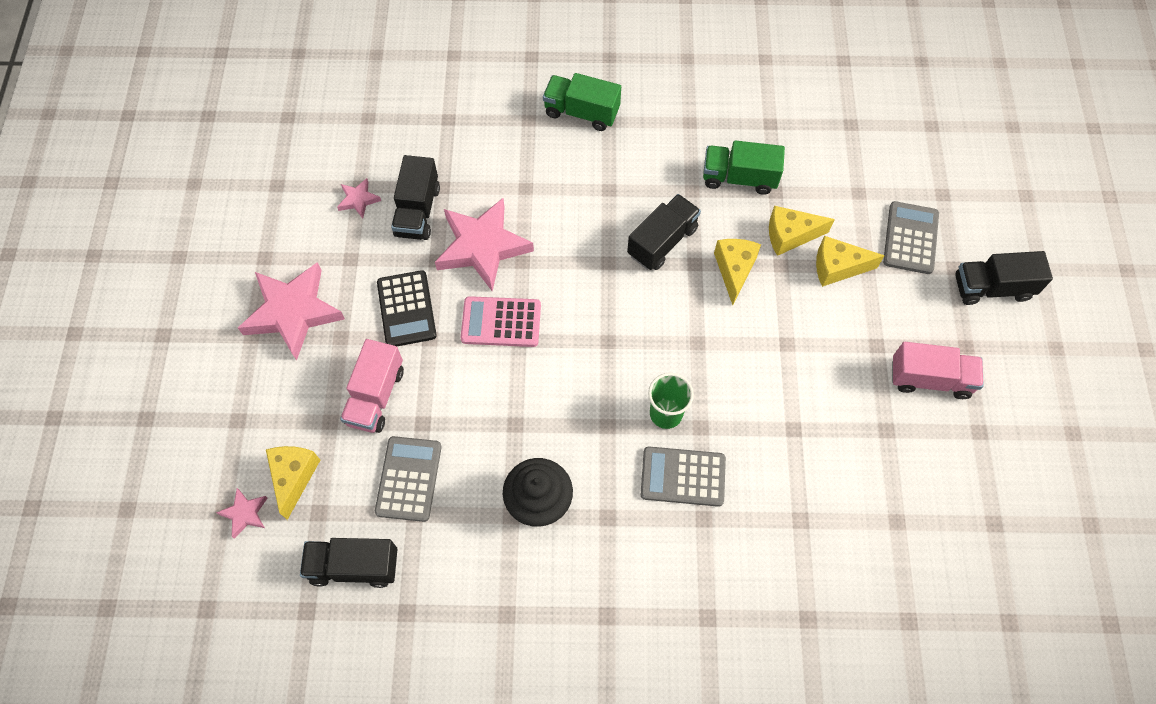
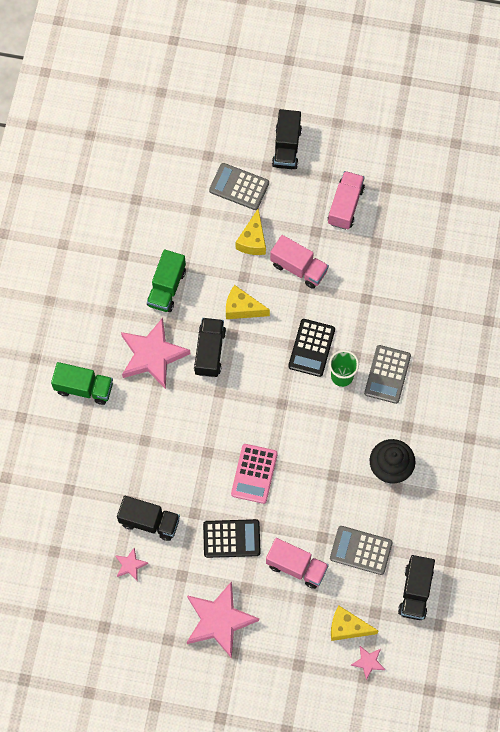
camera: 80 degrees left, 5 degrees up
(482, 247) = (190, 478): pink star -> pink star (152, 355)
(581, 112) = (84, 388): green truck -> green truck turned 105 degrees counterclockwise
(662, 241) = (210, 352): black truck -> black truck turned 45 degrees clockwise
(699, 367) = (311, 348): none -> black calculator
(790, 236) = (221, 265): yellow cheese -> none
(814, 331) = (298, 268): none -> pink truck

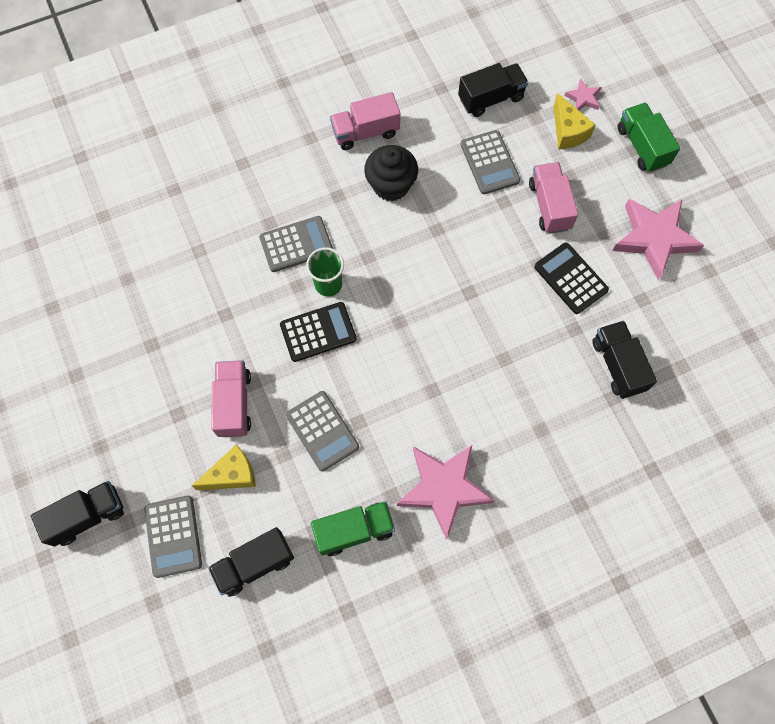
camera: 125 degrees left, 0 degrees up
(84, 388) = (535, 537): green truck -> green truck (642, 146)
(130, 565) = (673, 353): pink star -> none
(210, 352) = (396, 431): black truck -> black truck (254, 564)
(242, 308) = (322, 431): yellow cheese -> grey calculator
(254, 474) = (491, 300): pink calculator -> none
(345, 206) = (125, 403): pink truck -> pink truck (365, 132)

